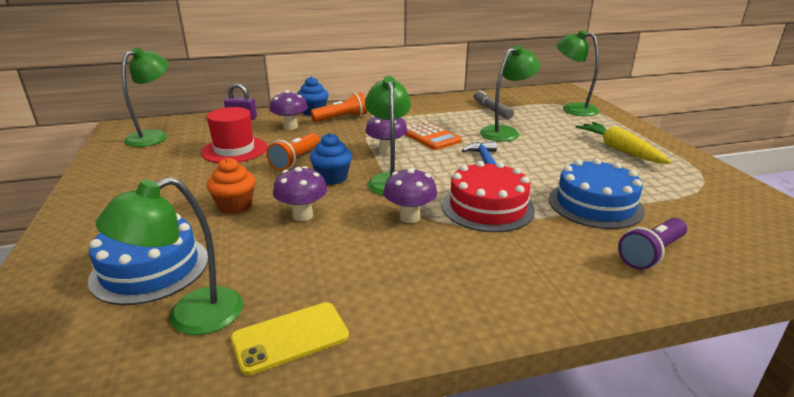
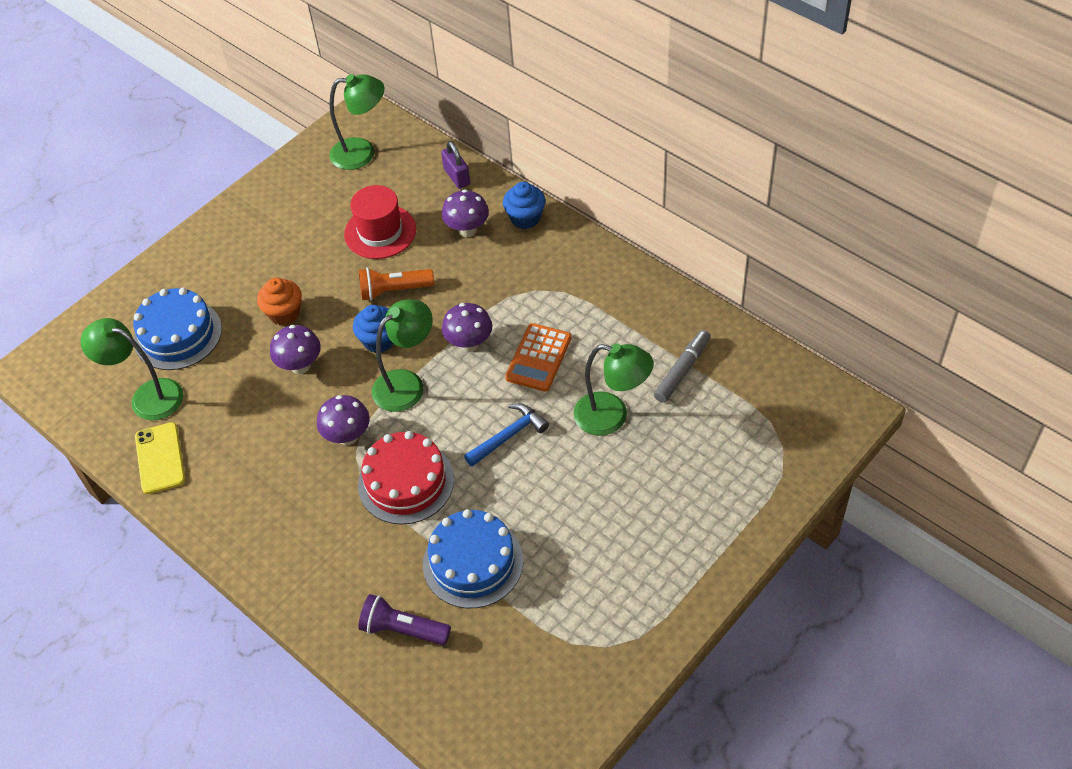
camera: 60 degrees right, 25 degrees up
(290, 337) = (160, 458): yellow phone -> yellow phone turned 45 degrees clockwise
(341, 118) = (528, 253): orange flashlight -> none
(573, 109) = (765, 452): green lamp -> none
(619, 149) = (644, 544): yellow carrot -> none

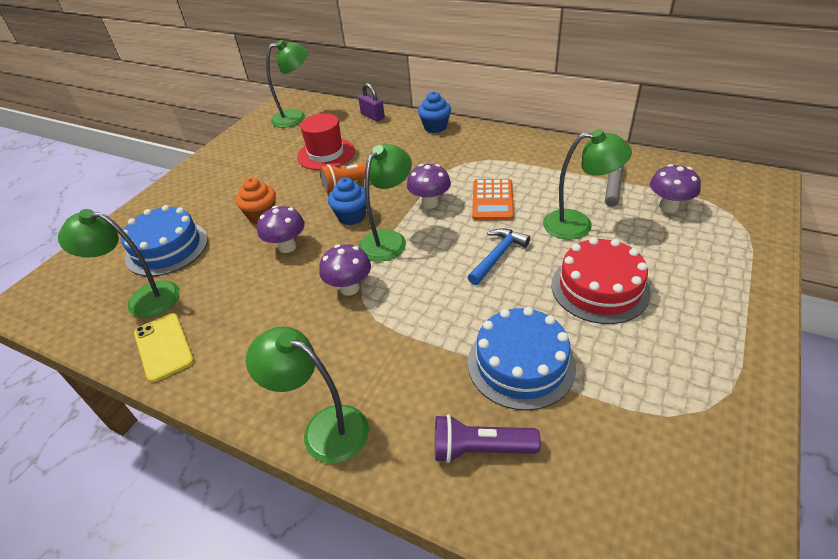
camera: 15 degrees left, 10 degrees down
(282, 577) = (324, 428): none -> green lamp
(406, 482) = (420, 311): red cake -> red cake (599, 288)
(467, 230) = (394, 141): purple mushroom -> purple mushroom (668, 207)

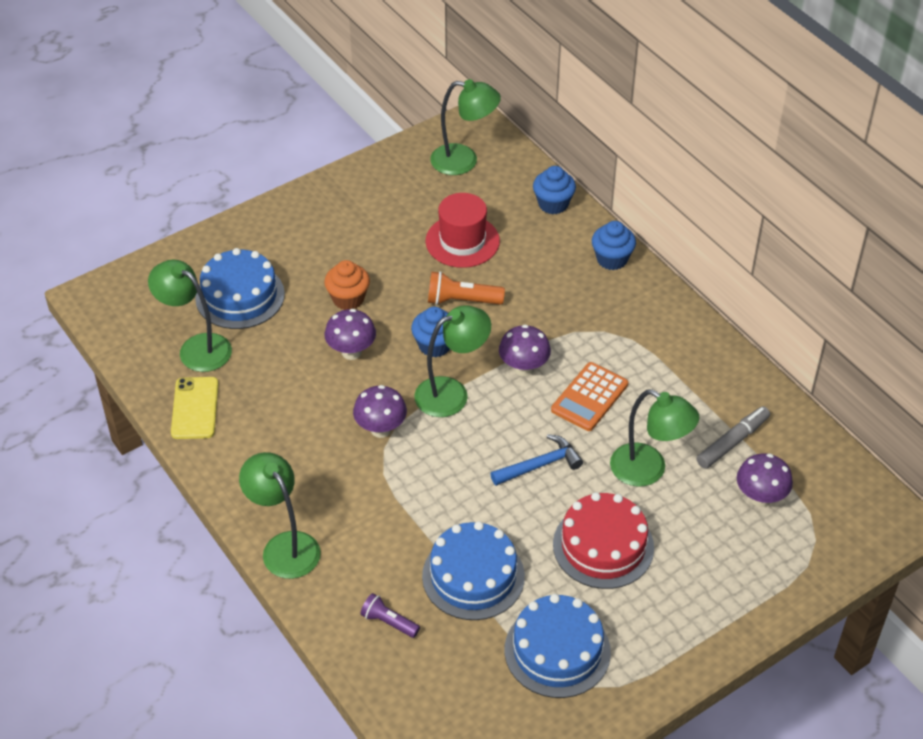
camera: 25 degrees right, 5 degrees up
(372, 116) = (553, 204): purple padlock -> blue cupcake
(480, 449) = (388, 622): purple flashlight -> purple flashlight, size x0.67
(650, 390) = (557, 651): none -> blue cake

